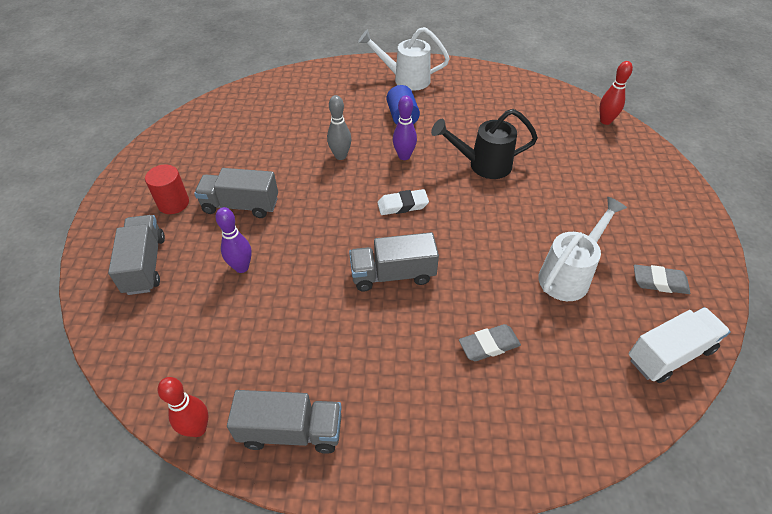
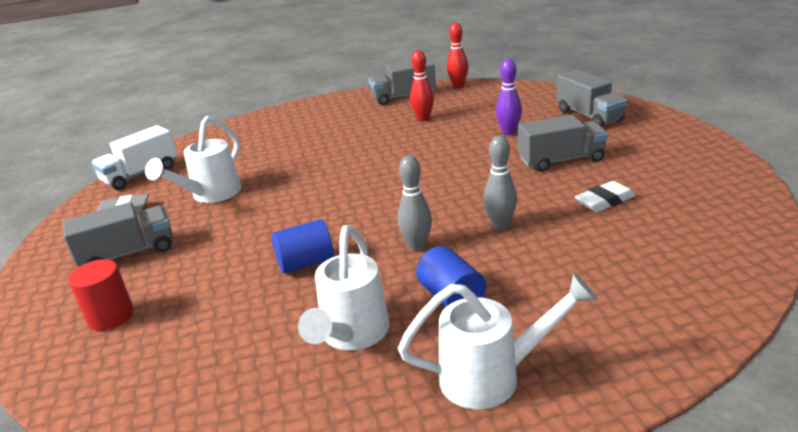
camera: 165 degrees right, 20 degrees down
(173, 203) = (629, 146): red cylinder -> red cylinder (111, 316)
(393, 274) = (375, 158): grey truck -> grey truck (128, 253)
(402, 205) = (391, 201): white eraser -> white eraser (604, 201)
(404, 156) = (417, 246): purple bowling pin -> grey bowling pin
(463, 111) = (351, 336): none -> white watering can
(482, 165) = (306, 263): black watering can -> blue cylinder
(489, 345) = (284, 147): grey eraser -> none
(605, 121) = (87, 390): red bowling pin -> red bowling pin (423, 119)

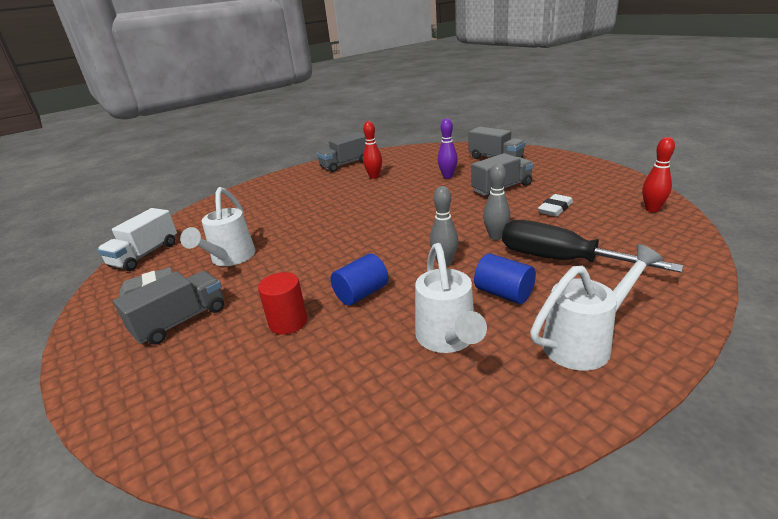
camera: 20 degrees left, 0 degrees up
(111, 316) = (203, 379): red cylinder -> red cylinder (288, 322)
(458, 86) = (383, 152): red bowling pin -> red bowling pin (652, 209)
(552, 271) = (560, 260): none -> black screwdriver

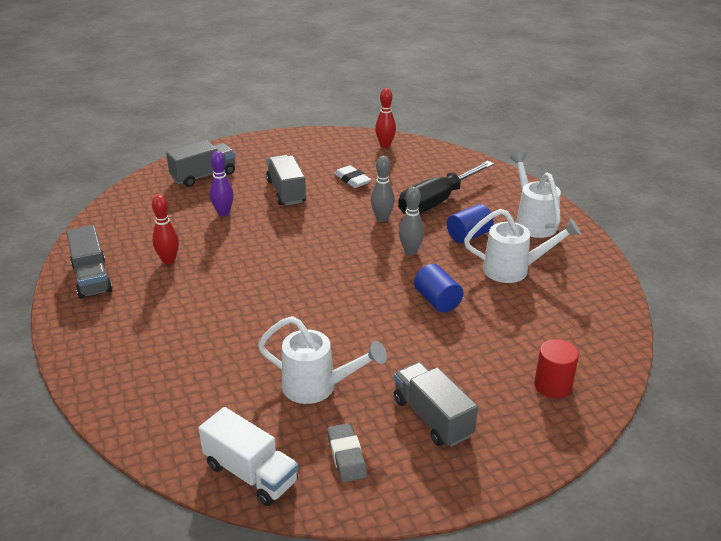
camera: 80 degrees left, 5 degrees up
(288, 322) = (463, 345): red cylinder -> red cylinder (553, 386)

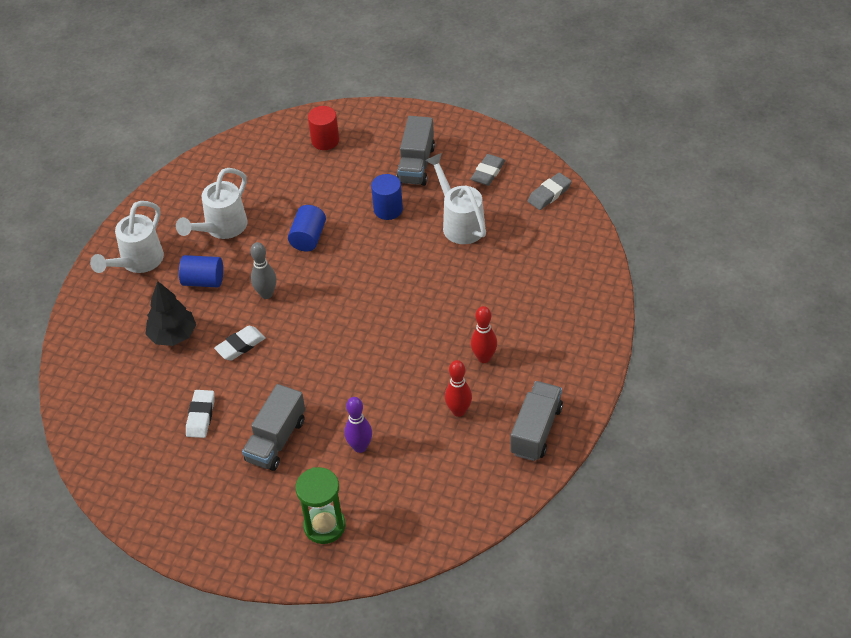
camera: 135 degrees left, 15 degrees up
(203, 175) = (324, 526): grey truck -> green hourglass
(251, 473) = (549, 194): white truck -> grey eraser
(382, 218) = (240, 345): grey bowling pin -> white eraser
(385, 145) = (104, 451): red bowling pin -> red bowling pin (484, 358)
(402, 360) = (388, 209): none -> blue cylinder
(436, 202) = (173, 335): black screwdriver -> black tree
(514, 270) = (221, 229): white watering can -> white watering can turned 105 degrees counterclockwise

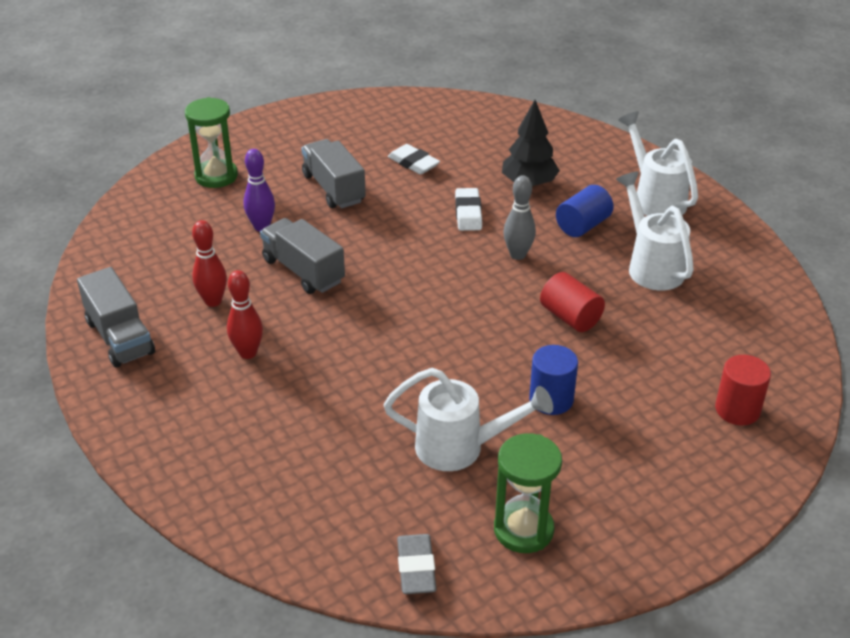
camera: 125 degrees right, 10 degrees down
(308, 238) = (570, 317): blue cylinder -> red cylinder
(416, 164) = (609, 468): grey truck -> grey truck (303, 271)
(488, 172) = (523, 530): grey eraser -> green hourglass

